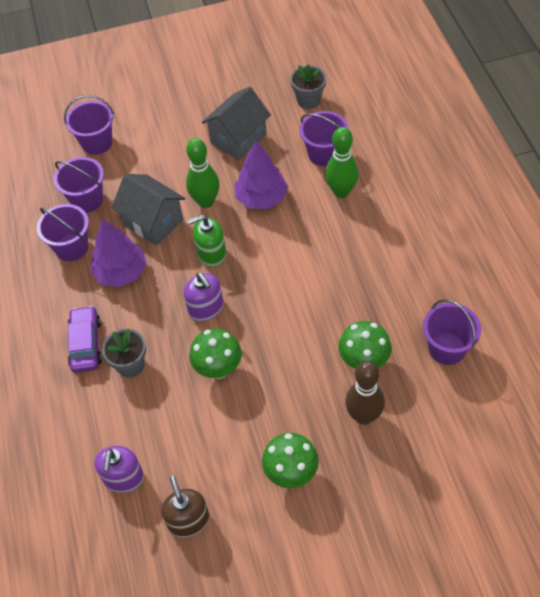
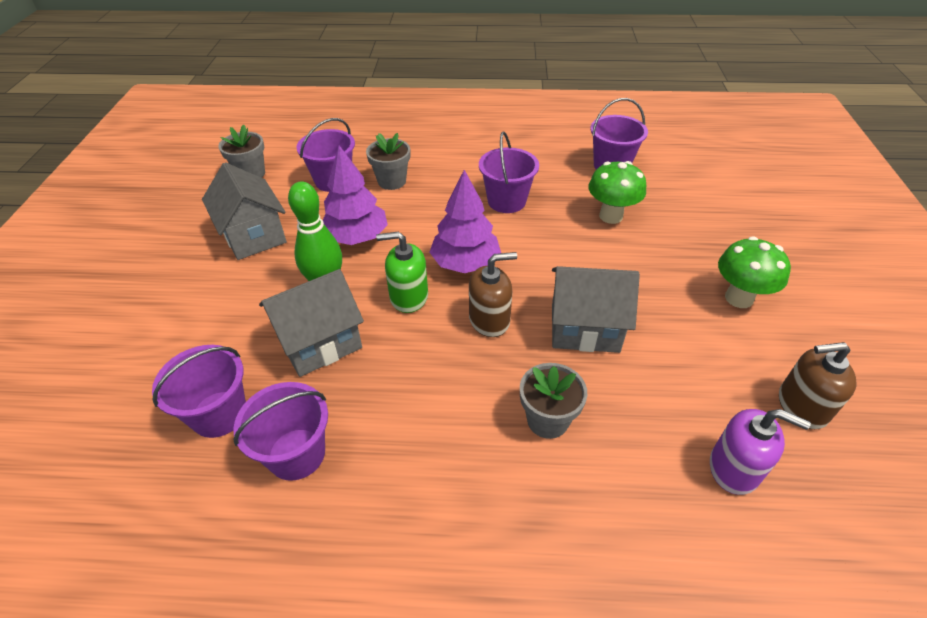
camera: 75 degrees left, 10 degrees down
(86, 344) = (490, 471): purple car -> none
(97, 143) = (120, 378): purple bucket -> purple bucket (506, 201)
(121, 272) = (383, 398): purple tree -> purple tree (465, 263)
(206, 308) = (489, 320): purple soap dispenser -> brown soap dispenser
(211, 253) = (408, 297): green soap dispenser -> green soap dispenser turned 90 degrees clockwise
(218, 369) = (585, 328): green mushroom -> grey house
(341, 191) = (392, 181): green bowling pin -> grey flower pot
(364, 416) = (675, 231): brown bowling pin -> none

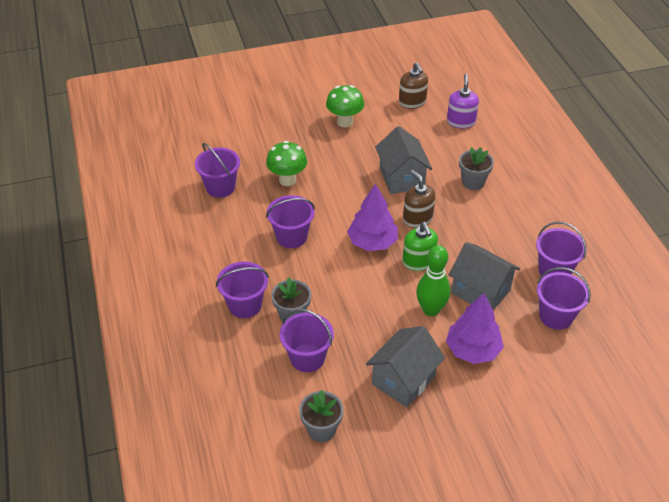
camera: 110 degrees left, 0 degrees up
(356, 237) = (374, 312): purple tree -> purple tree (472, 350)
(424, 156) = (245, 305): none -> purple bucket

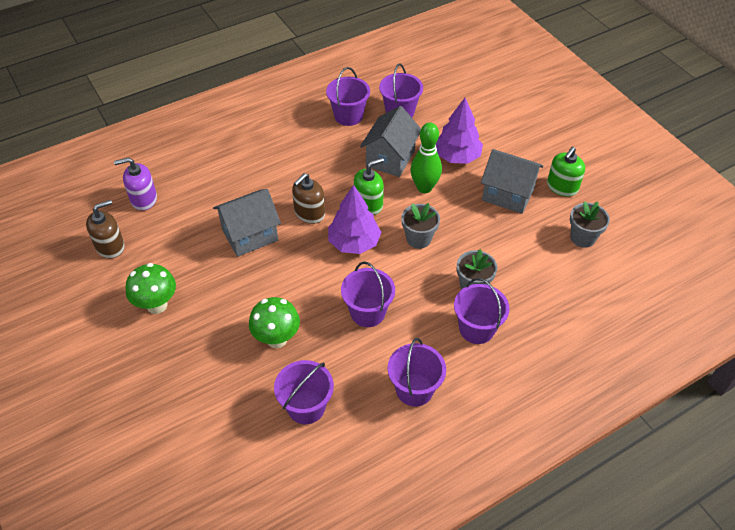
camera: 105 degrees left, 5 degrees up
(307, 357) = (516, 263): purple bucket -> purple bucket (414, 389)
(402, 437) = (562, 187): none -> green soap dispenser
(473, 182) = (244, 179): grey flower pot -> grey flower pot (418, 239)

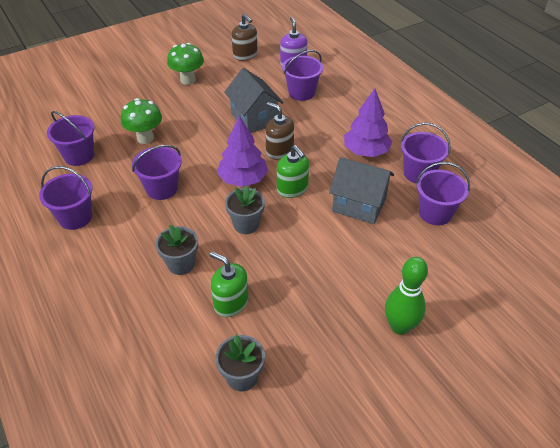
camera: 90 degrees right, 5 degrees down
(424, 188) = (317, 231): green bowling pin -> green bowling pin (400, 326)
(457, 156) = (370, 261): purple tree -> purple tree (366, 151)
(476, 329) = (129, 264): purple bucket -> purple bucket (301, 93)
(508, 194) = (312, 305): grey house -> none
(562, 187) = (328, 365): green soap dispenser -> green soap dispenser (231, 302)

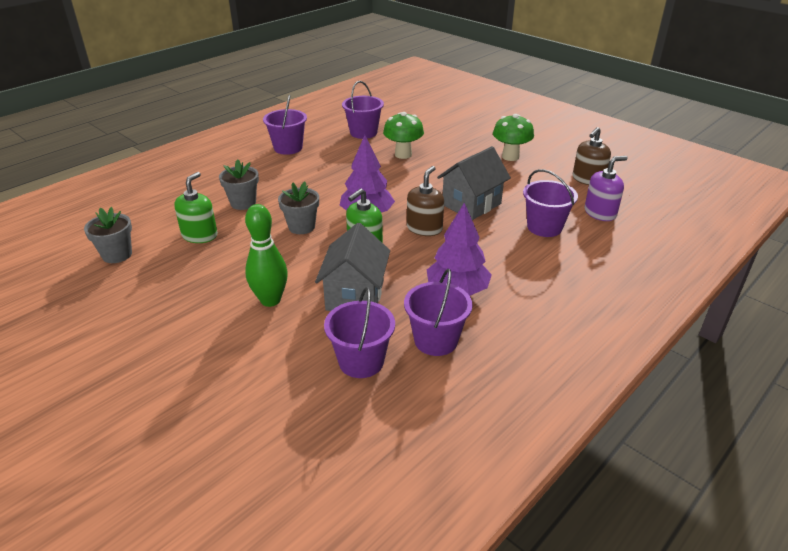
camera: 75 degrees right, 10 degrees down
(162, 189) = (336, 176): purple bucket -> none
(400, 326) = (170, 345): green bowling pin -> green bowling pin (270, 300)

